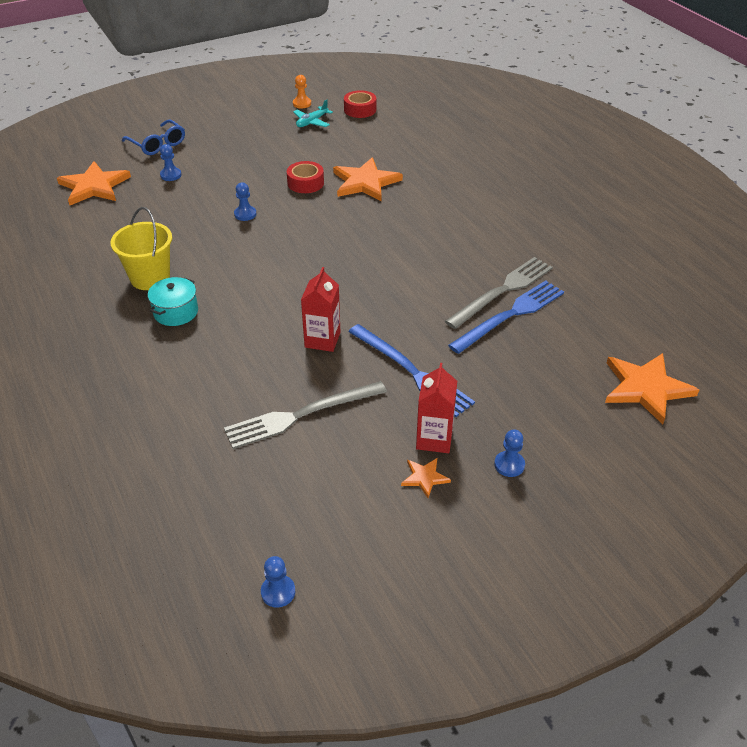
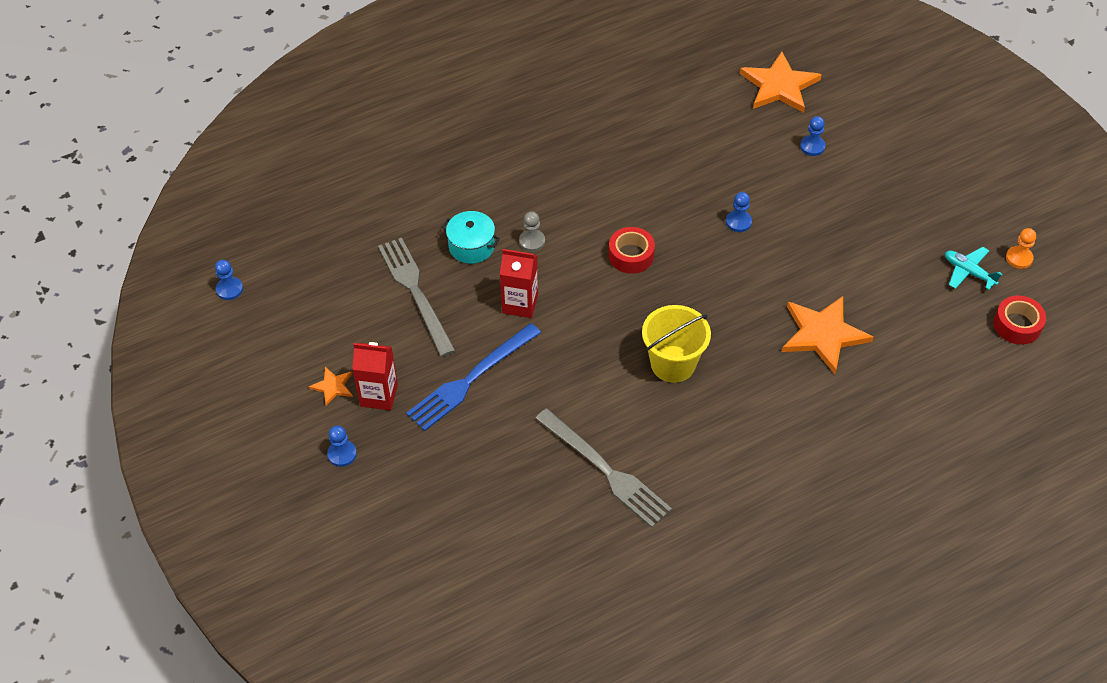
camera: 90 degrees right, 10 degrees up
(150, 278) = (616, 157): yellow bucket -> yellow bucket (673, 364)
(157, 144) = (880, 125): blue glasses -> none
(176, 312) = (562, 185): turquoise pot -> turquoise pot (471, 246)
(245, 332) = (532, 241): none -> grey pawn
(305, 183) = (813, 274): red tape -> red tape (631, 255)
(510, 315) = (561, 474): blue fork -> none
(646, 388) = (439, 593): orange star -> none

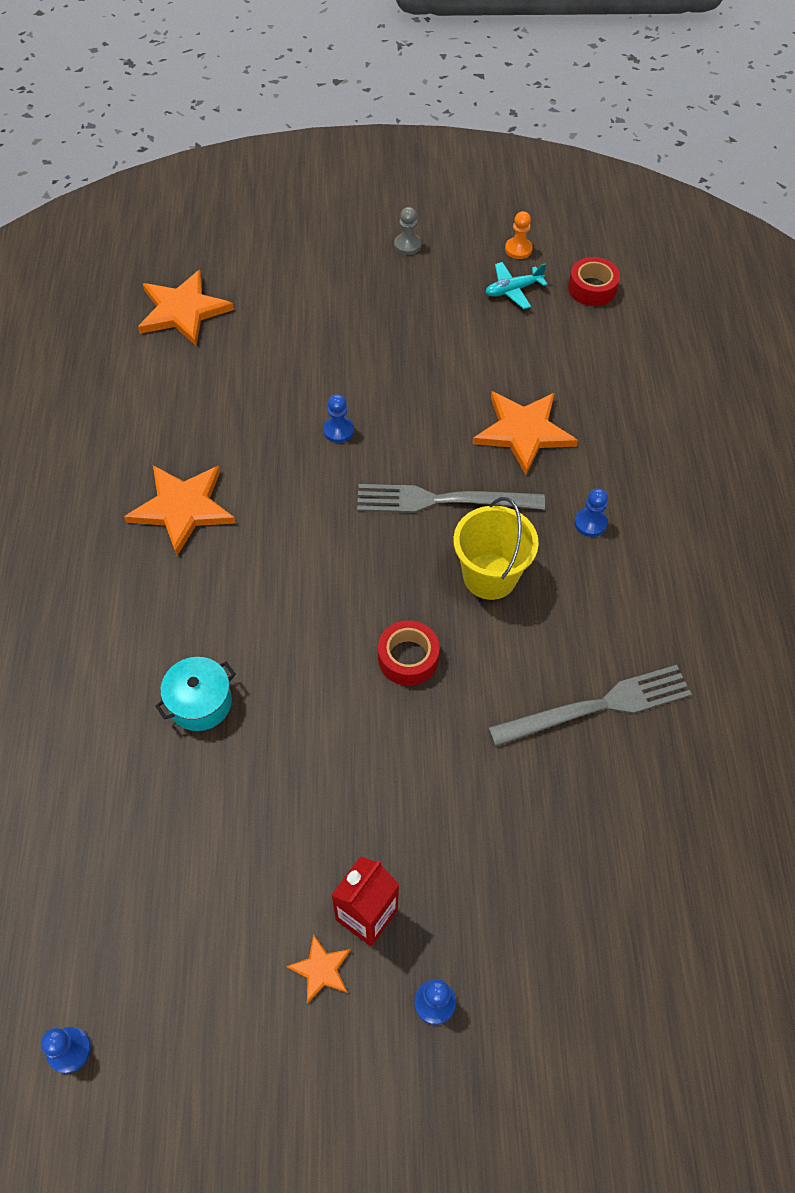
camera: 65 degrees left, 5 degrees up
(416, 292) = (230, 799): grey fork -> grey fork (442, 500)
(471, 379) = (400, 792): blue fork -> none
(520, 304) = (320, 688): red carton -> none
(532, 241) = (236, 634): grey pawn -> grey pawn (407, 245)
(610, 168) = (183, 508): none -> orange star
(631, 255) = (320, 546): red tape -> red tape (408, 658)
(812, 146) = (283, 325): blue pawn -> blue pawn (590, 523)

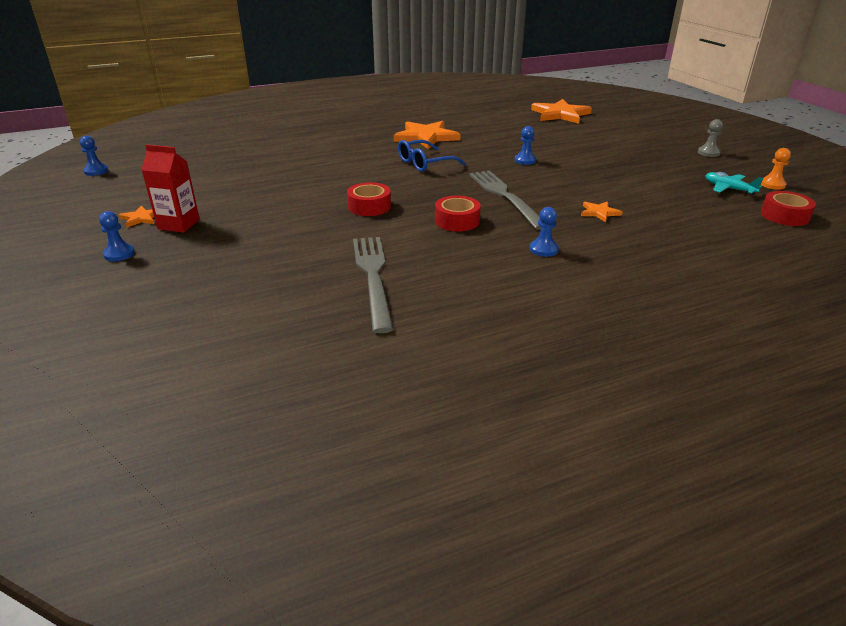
camera: 70 degrees right, 25 degrees down
(200, 703) = (303, 162): turquoise pot -> none
(290, 546) = (424, 163): none -> blue glasses
(490, 576) = (457, 221): yellow bucket -> red tape
(523, 432) = (599, 212): orange star -> orange star, size x0.48
(597, 706) = (373, 277): grey fork -> grey fork turned 150 degrees counterclockwise

